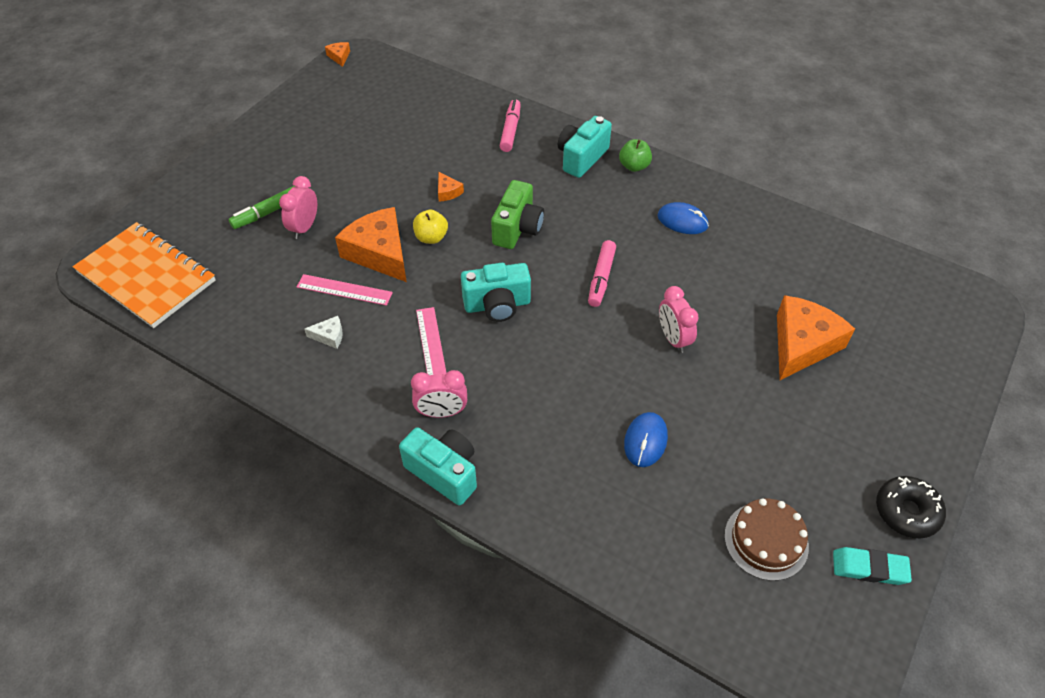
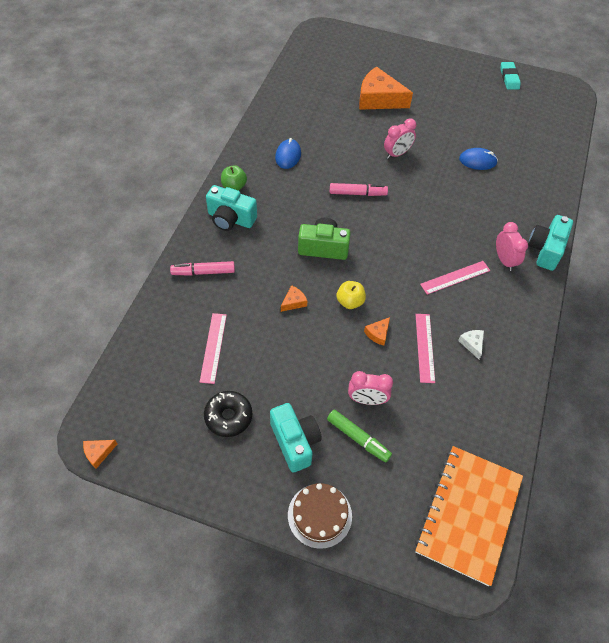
camera: 105 degrees left, 5 degrees up
(379, 253) = (378, 333): orange cheese -> orange cheese, size x0.43
(414, 128) = (213, 347): none -> pink ruler
(497, 305) = (403, 247): turquoise camera -> turquoise camera (295, 442)
(766, 540) = (514, 112): brown cake -> brown cake (319, 515)
(906, 511) = (471, 65): black donut -> black donut (228, 417)

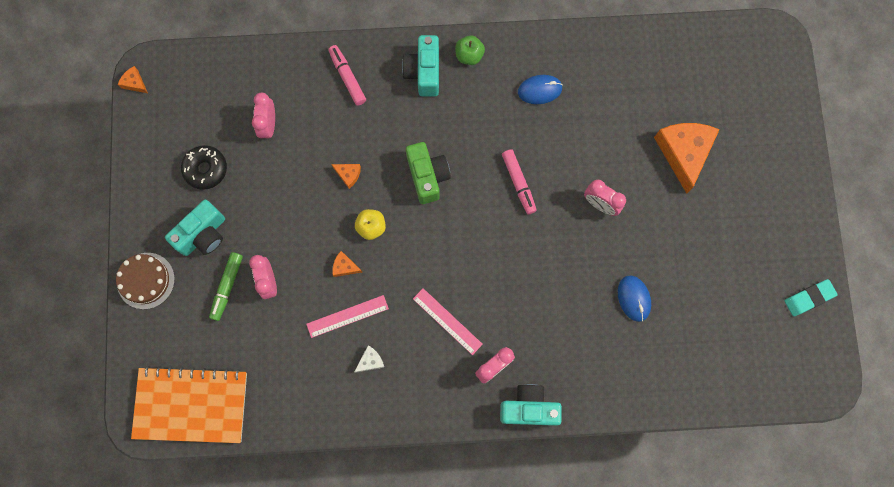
camera: 70 degrees right, 20 degrees up
(213, 347) = (268, 125): pink ruler -> pink clock

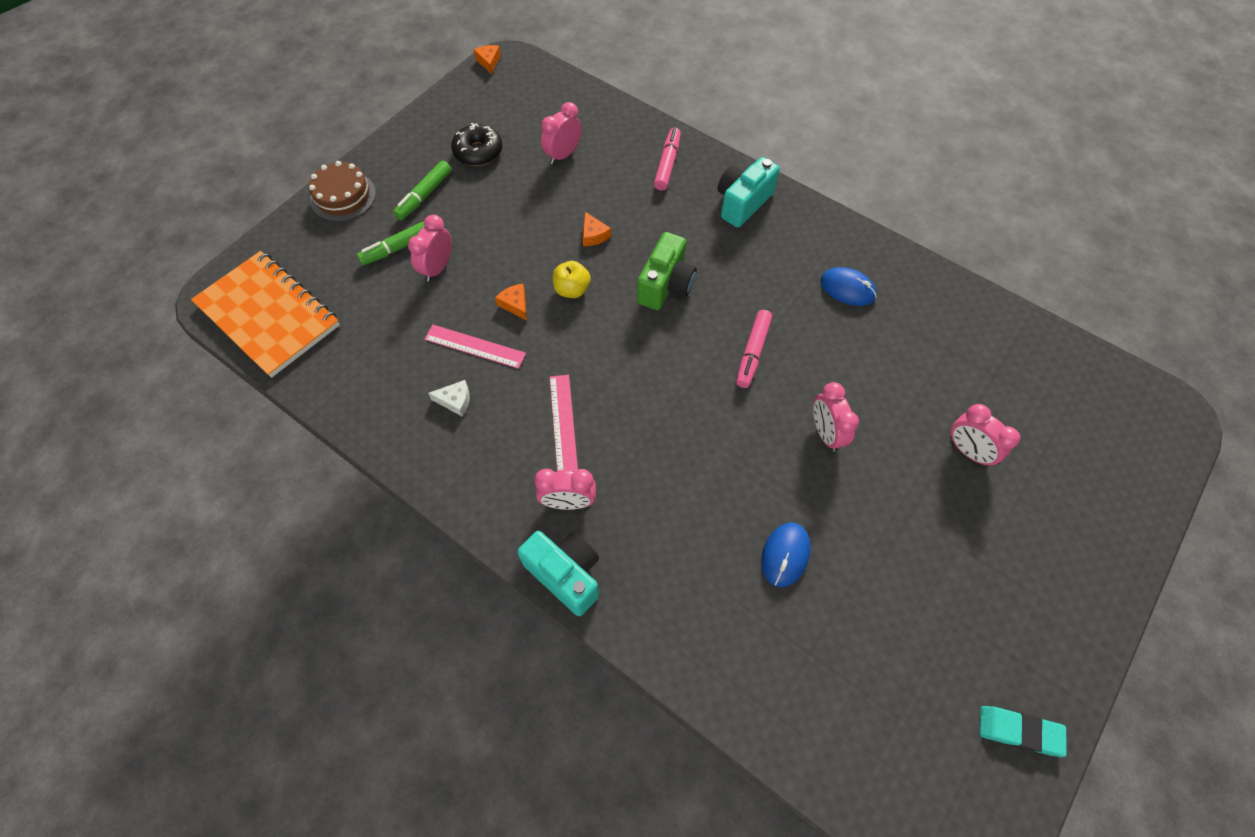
camera: 40 degrees right, 15 degrees down
(203, 235) = (424, 195): turquoise camera -> green marker
(469, 56) = (799, 217): green apple -> none
(684, 153) = (967, 451): orange cheese -> pink clock

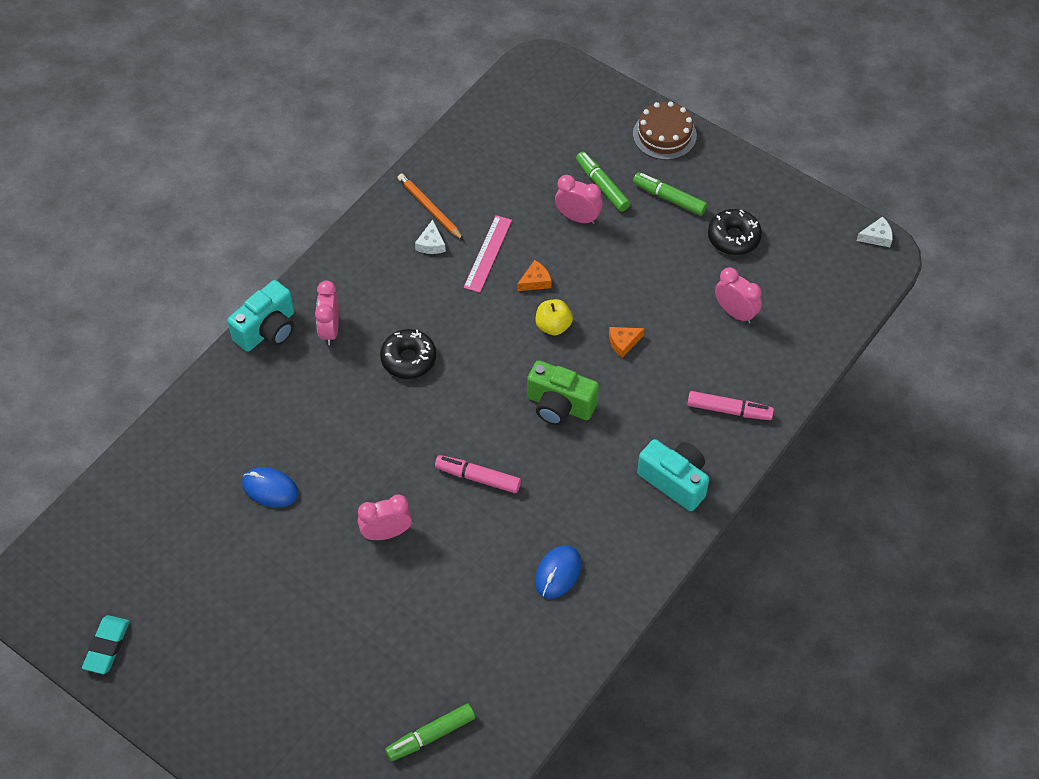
camera: 90 degrees right, 5 degrees down
(268, 315) = (522, 102): orange notebook -> none
(404, 403) = (429, 208): none -> orange pencil
(489, 62) = (877, 237): orange cheese -> white cheese
(563, 422) = (406, 323): pink ruler -> none
(610, 419) = (408, 359): none -> black donut
(967, 451) = (361, 656): pink clock -> none
(1033, 388) = (430, 736): none -> green marker

